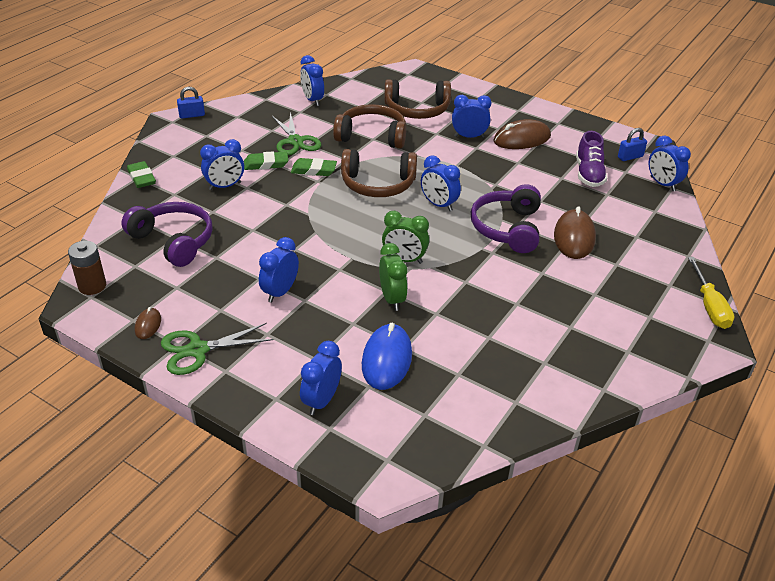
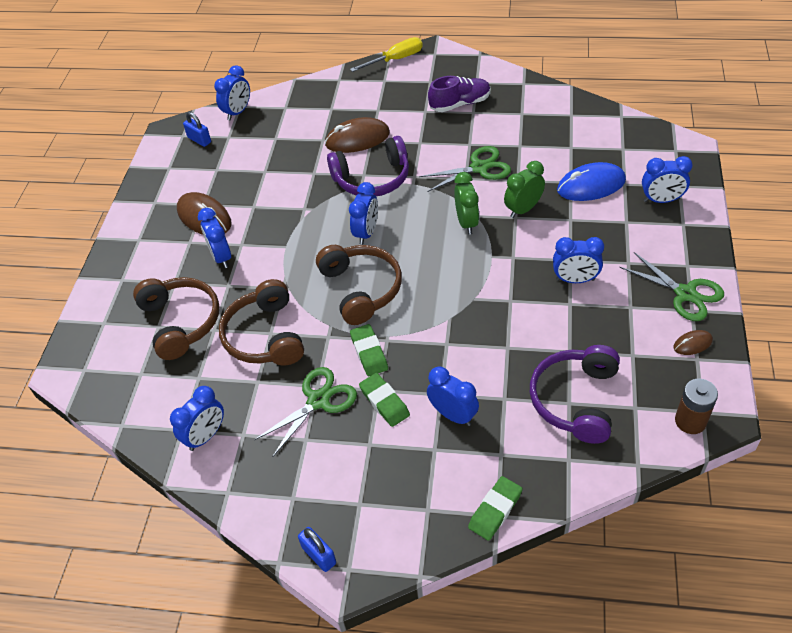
camera: 110 degrees left, 10 degrees up
(473, 295) = (479, 168): none -> green scissors
(589, 174) = (247, 156): purple shoe -> purple shoe (460, 104)

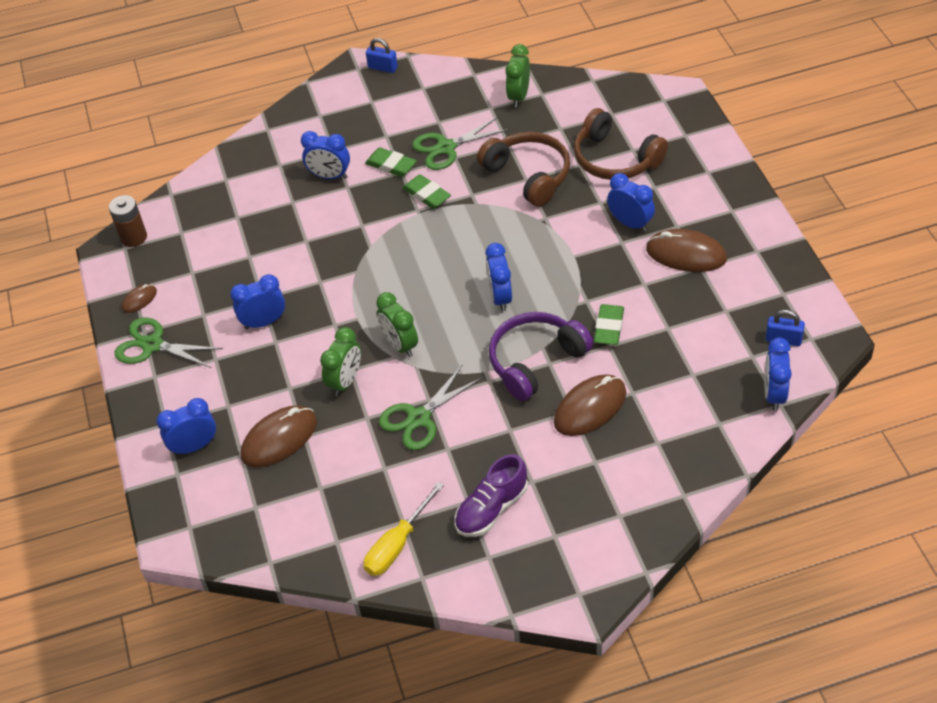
camera: 155 degrees right, 0 degrees up
(206, 436) = (518, 96): blue clock -> green clock
(318, 401) = (446, 147): green scissors -> green scissors turned 45 degrees clockwise
(361, 289) = (469, 242): brown headphones -> none
(395, 59) = (629, 561): yellow screwdriver -> yellow screwdriver (397, 544)
(495, 510) = (270, 131): green eraser -> green eraser (609, 327)
(576, 400) = (232, 220): purple headphones -> none
(591, 185) = (279, 439): blue mouse -> brown mouse

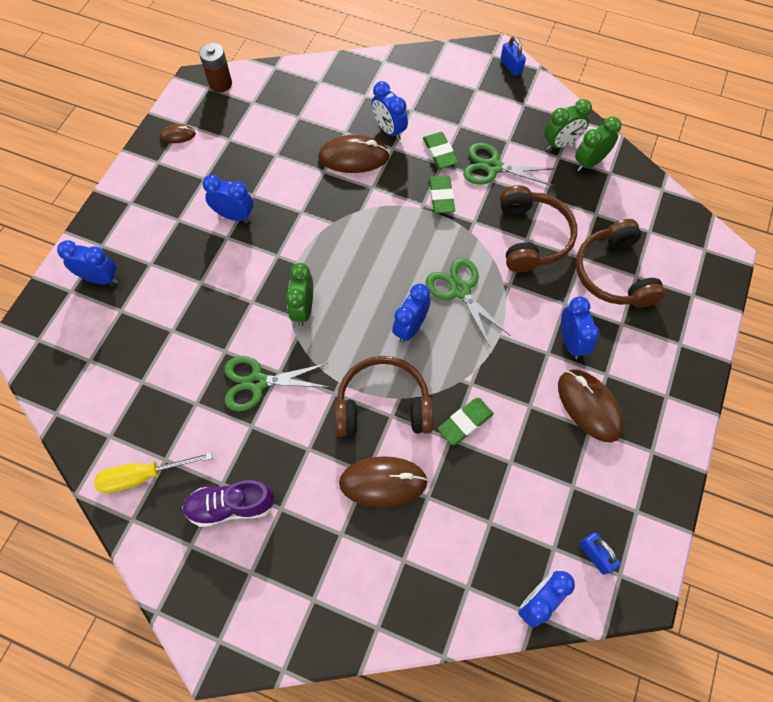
camera: 35 degrees right, 15 degrees up
(152, 345) = (152, 177): green scissors -> green scissors (460, 290)
(279, 439) = (155, 318): brown mouse -> brown mouse (354, 157)
(345, 381) = (239, 309): green clock -> green clock (561, 144)
(536, 361) = (383, 405): purple headphones -> brown headphones

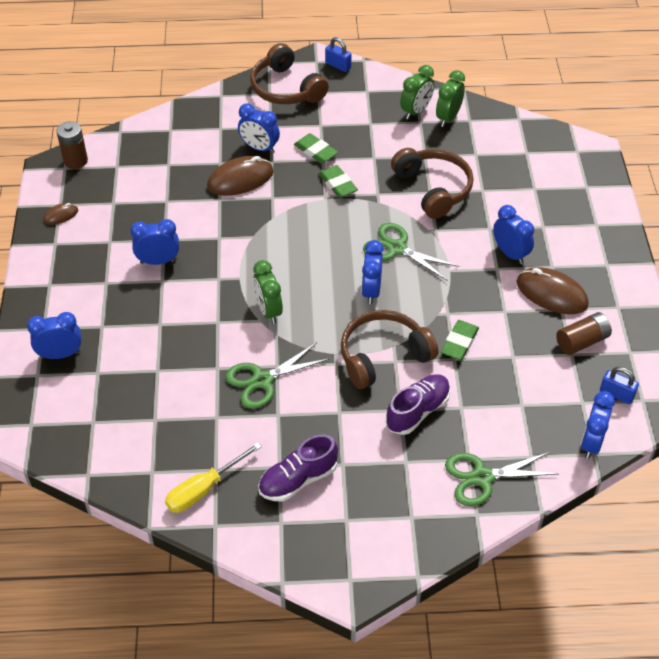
camera: 25 degrees left, 15 degrees down
(383, 482) = (417, 411): brown mouse -> purple shoe
(493, 167) = (369, 147): green scissors -> green scissors (482, 477)
(591, 476) = (582, 341): none -> brown battery
(614, 274) = (516, 193): brown headphones -> brown headphones (286, 88)

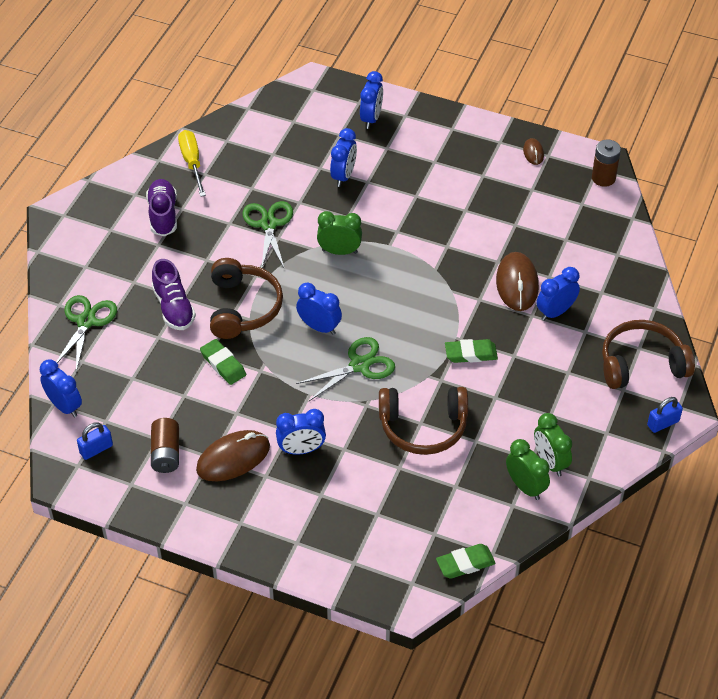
camera: 115 degrees right, 0 degrees up
(158, 261) = (440, 199): blue clock -> blue clock (343, 176)
(315, 151) = (528, 354): green eraser -> green eraser (465, 563)

